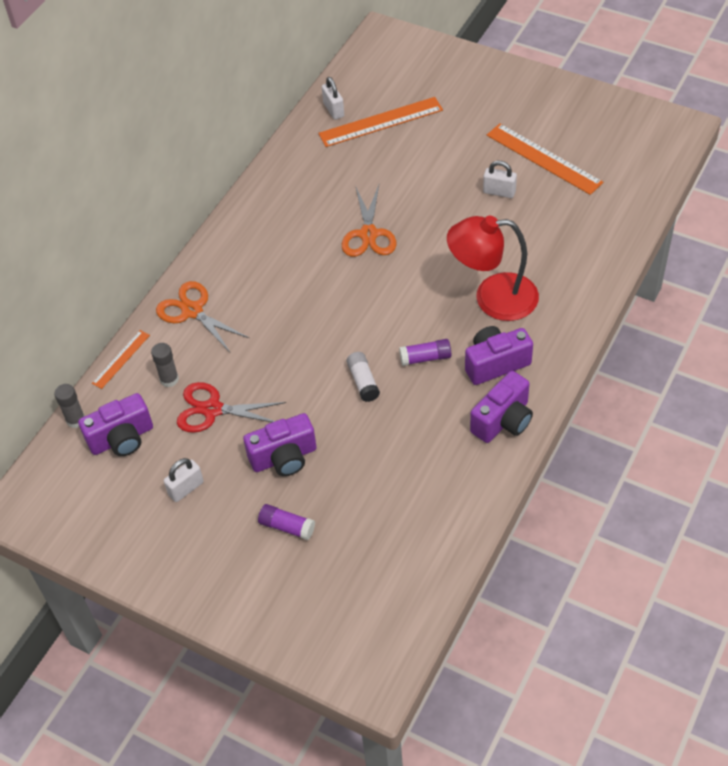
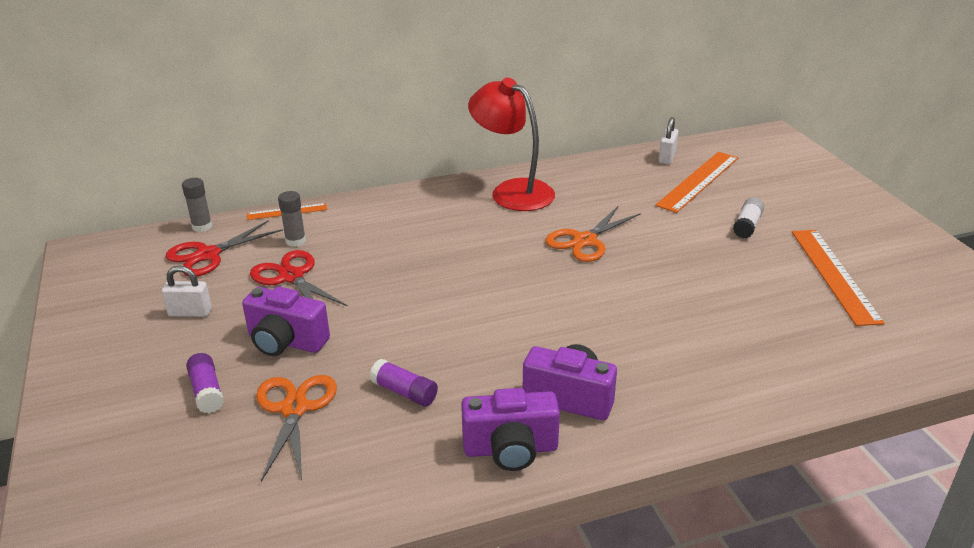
camera: 40 degrees right, 20 degrees down
(122, 438) = (208, 255): purple camera -> red scissors
(192, 311) = (377, 213): orange scissors -> orange scissors (295, 408)
(363, 382) = (429, 333): white glue stick -> white glue stick (747, 226)
(381, 122) = (698, 181): orange ruler -> orange ruler turned 75 degrees counterclockwise
(425, 358) = (508, 350): purple glue stick -> purple glue stick (404, 392)
(493, 298) = (639, 346): red lamp -> red lamp (512, 191)
(499, 192) = (752, 275): white padlock -> none

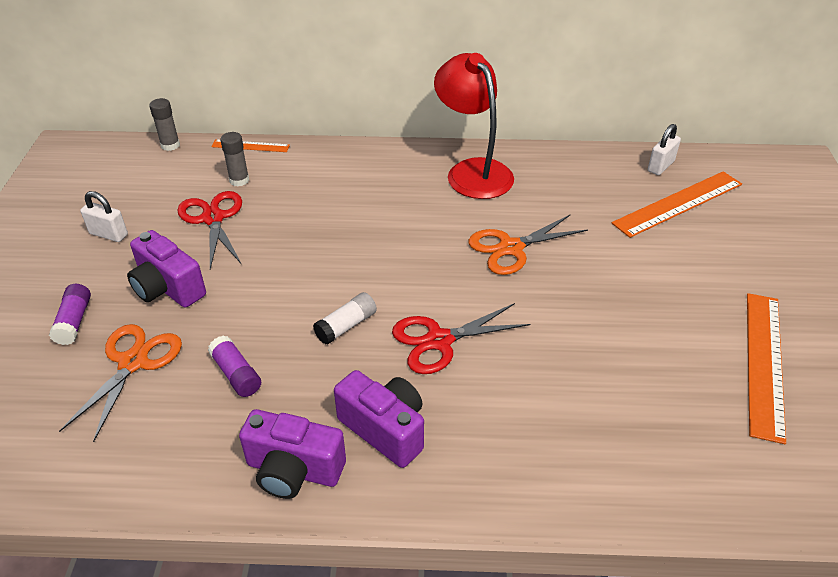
camera: 20 degrees right, 10 degrees up
(208, 255) = (157, 177): red scissors -> red scissors (439, 340)
(747, 226) = (699, 273): white glue stick -> white glue stick (346, 326)

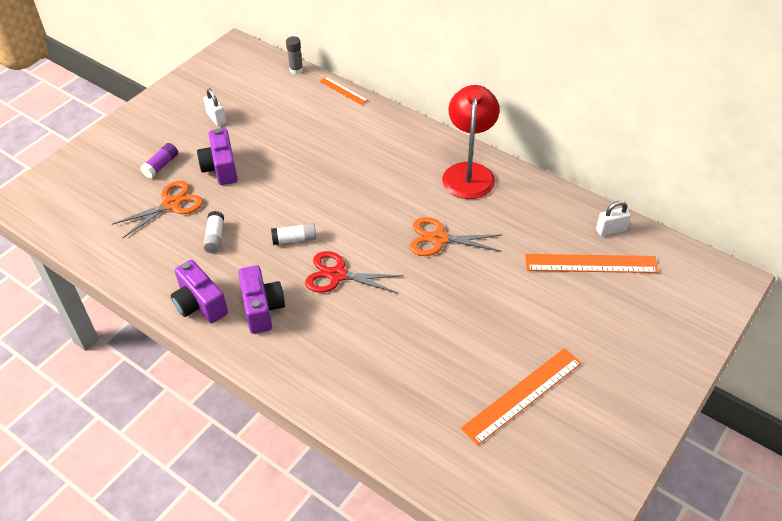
camera: 35 degrees right, 5 degrees up
(213, 218) = (280, 134): red scissors -> none
(236, 374) = (215, 237): purple glue stick -> white glue stick
(239, 180) = (316, 113): grey glue stick -> none

